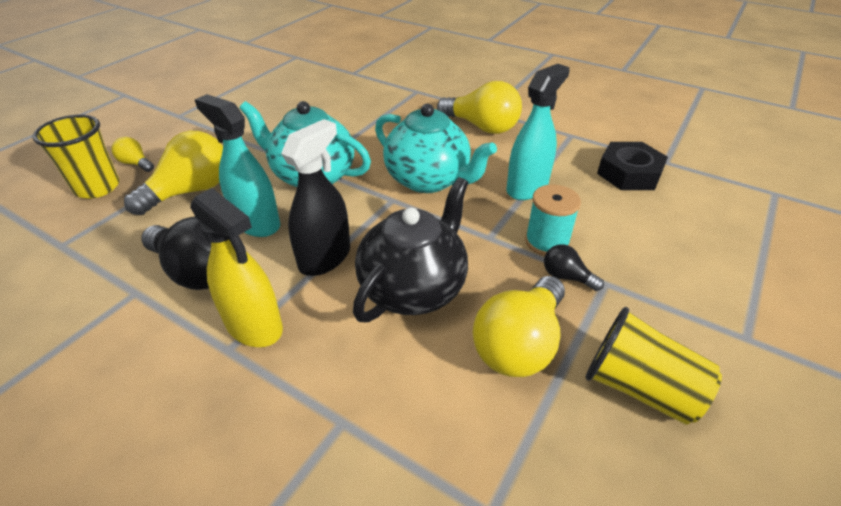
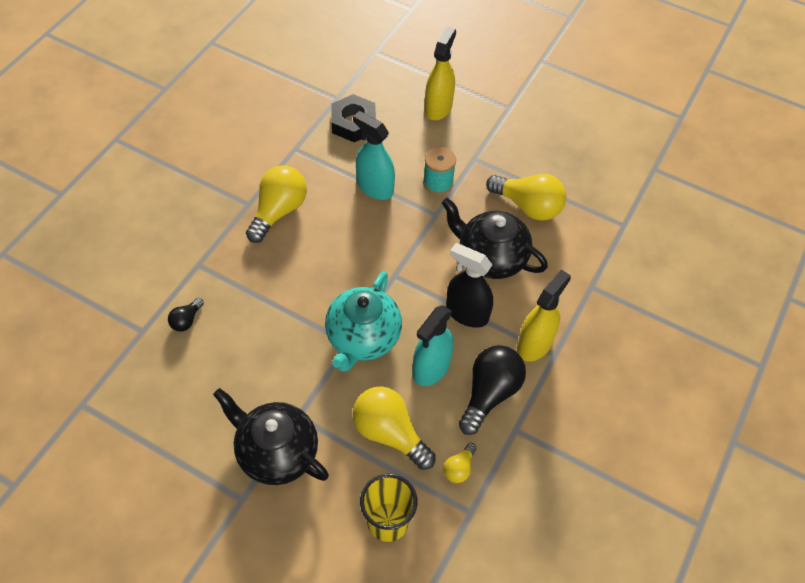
camera: 95 degrees left, 15 degrees up
(136, 164) = (345, 503): yellow light bulb -> yellow light bulb (459, 468)
(210, 129) = (276, 452): none -> black teapot
(428, 180) = (366, 251): turquoise teapot -> none
(566, 277) = (471, 177): black light bulb -> black light bulb (186, 320)
(639, 387) = (548, 159): yellow cup -> none
(698, 249) = (438, 107): none -> yellow spray bottle

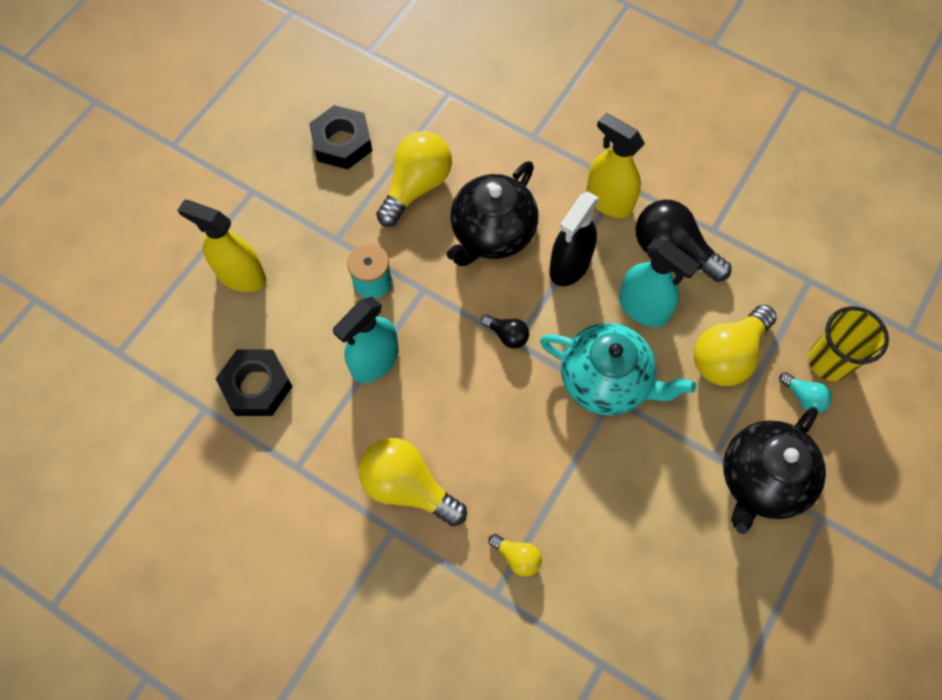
camera: 85 degrees left, 10 degrees up
(186, 320) = (584, 603): black light bulb -> black light bulb (507, 335)
(351, 495) = (803, 397): none -> turquoise light bulb
(459, 468) = (762, 287): yellow light bulb -> yellow light bulb (517, 557)
(561, 157) = (342, 143): none -> black nut

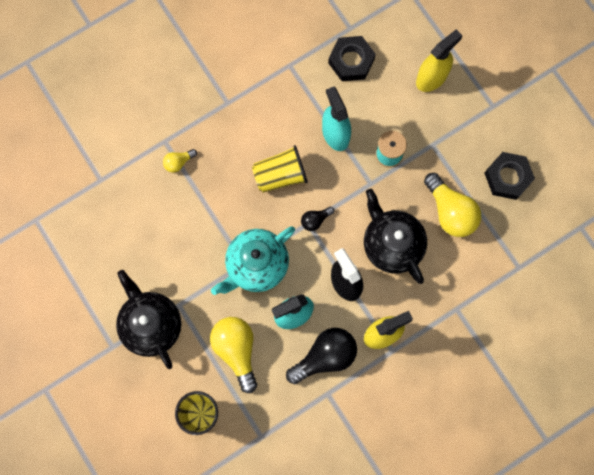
camera: 115 degrees right, 10 degrees up
(408, 487) = (248, 121): yellow light bulb -> none
(467, 406) = (280, 175): none -> yellow cup
(803, 397) = (187, 382): turquoise light bulb -> none

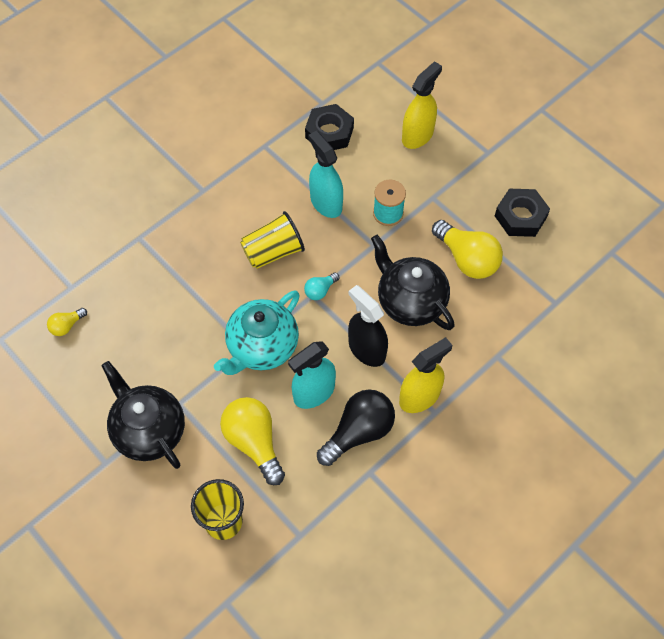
camera: 10 degrees left, 15 degrees down
(178, 162) = (157, 256): yellow light bulb -> yellow light bulb (67, 326)
(315, 220) = (320, 290): black light bulb -> turquoise light bulb

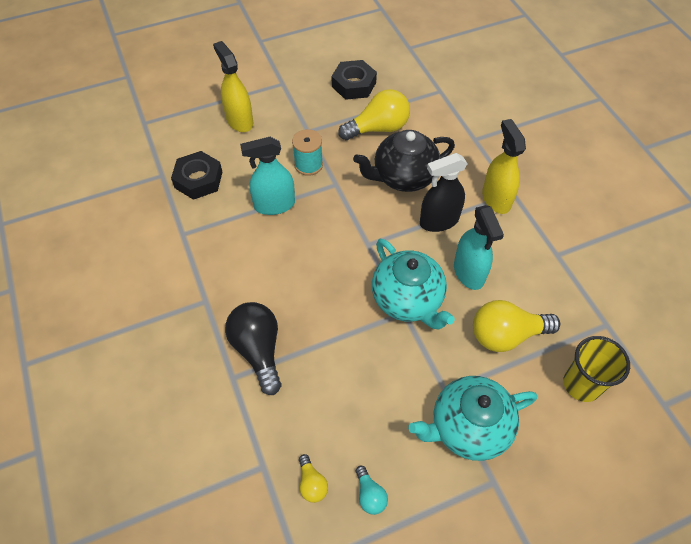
camera: 70 degrees left, 5 degrees down
(149, 430) = (468, 427): black teapot -> turquoise teapot
(273, 252) = (307, 261): yellow cup -> none
(320, 290) = (365, 237): turquoise light bulb -> turquoise light bulb (370, 495)
(359, 432) = (517, 251): black light bulb -> black light bulb (258, 350)

